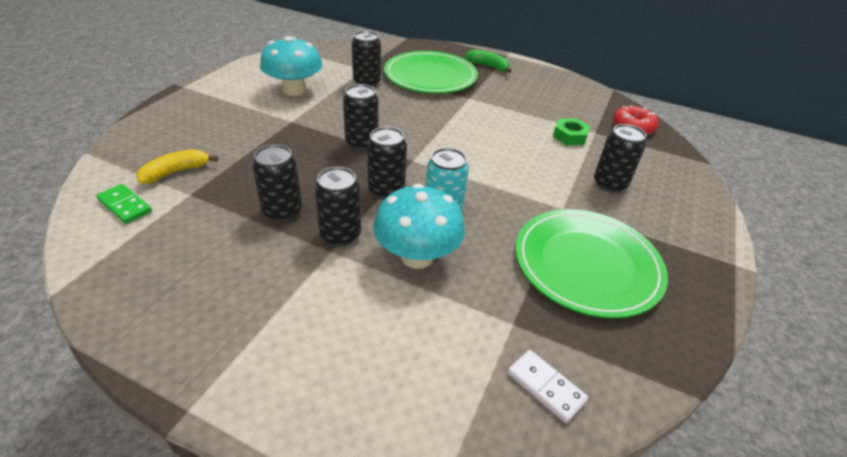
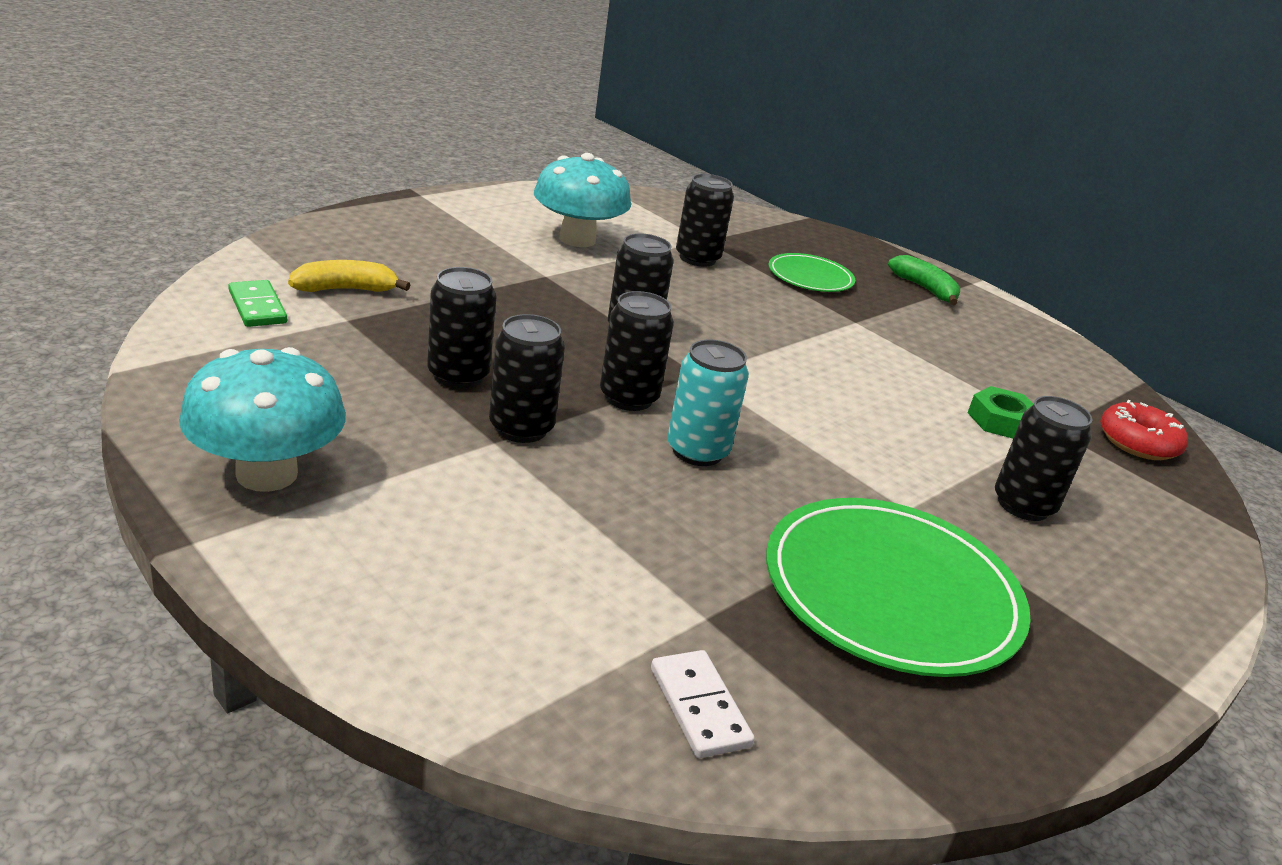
camera: 20 degrees right, 10 degrees down
(417, 256) = (617, 489): turquoise mushroom -> turquoise mushroom (267, 474)
(430, 76) = (810, 277): green plate -> green plate, size x0.54

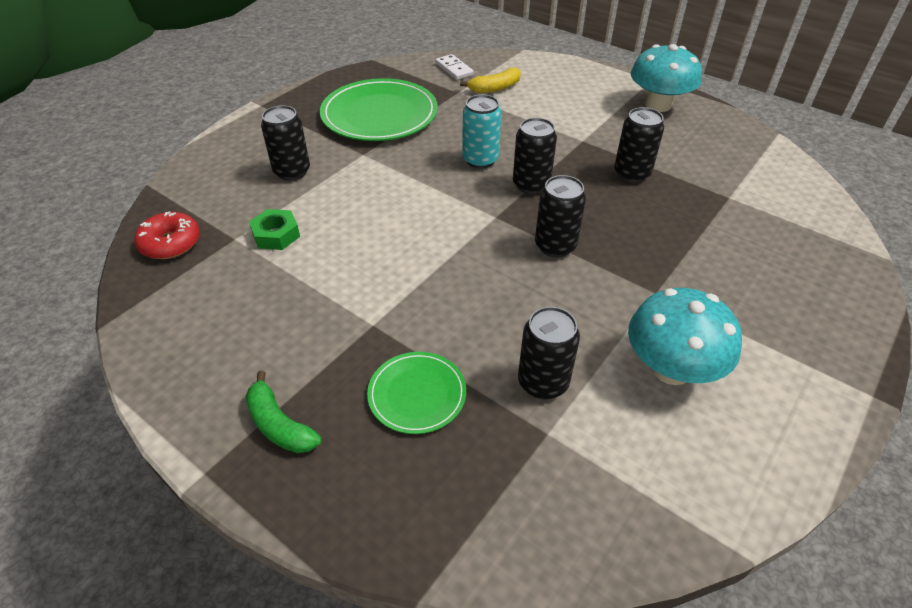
camera: 175 degrees right, 15 degrees up
(257, 307) = (784, 191): green domino -> none
(346, 289) = (761, 223): yellow banana -> yellow banana (495, 88)
(521, 428) = (575, 150): black can -> none

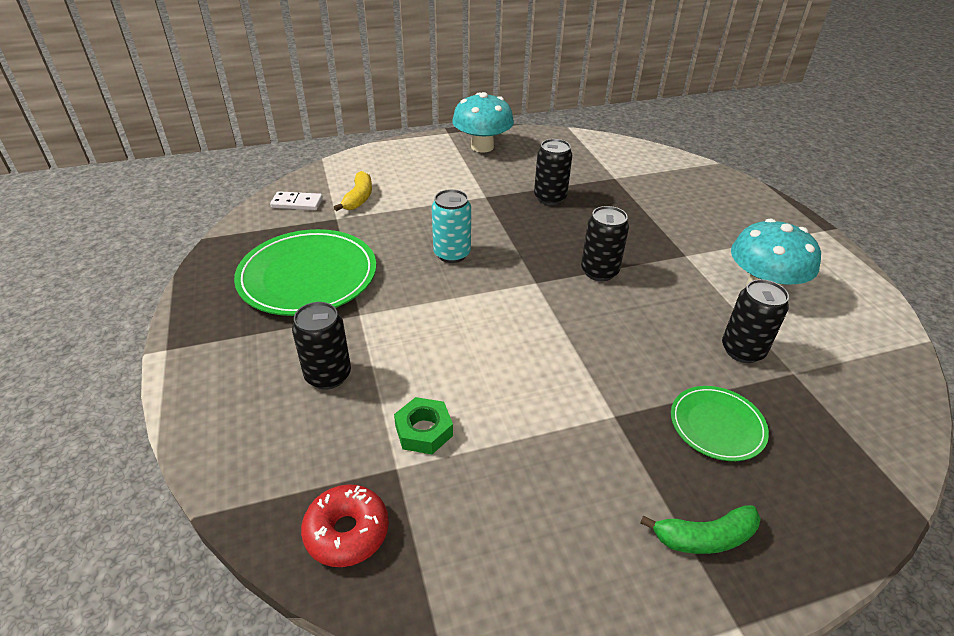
camera: 55 degrees left, 5 degrees down
(531, 185) = (514, 246): black can -> none

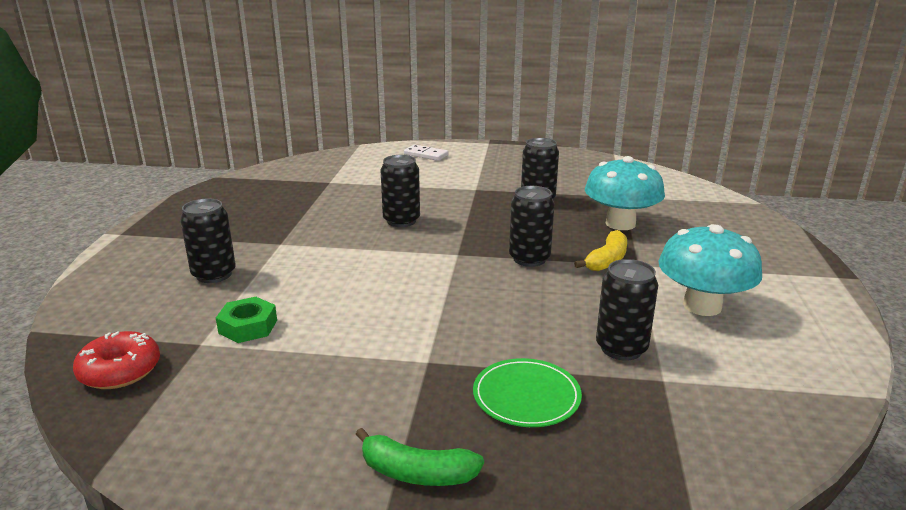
camera: 25 degrees right, 15 degrees down
(297, 203) = (309, 168): white domino -> white domino (426, 155)
(308, 276) = (267, 212): green plate -> none
(359, 198) = (362, 173): yellow banana -> yellow banana (607, 260)
(452, 254) = (401, 221): turquoise can -> black can
(482, 147) = (510, 156): turquoise mushroom -> turquoise mushroom (620, 224)

